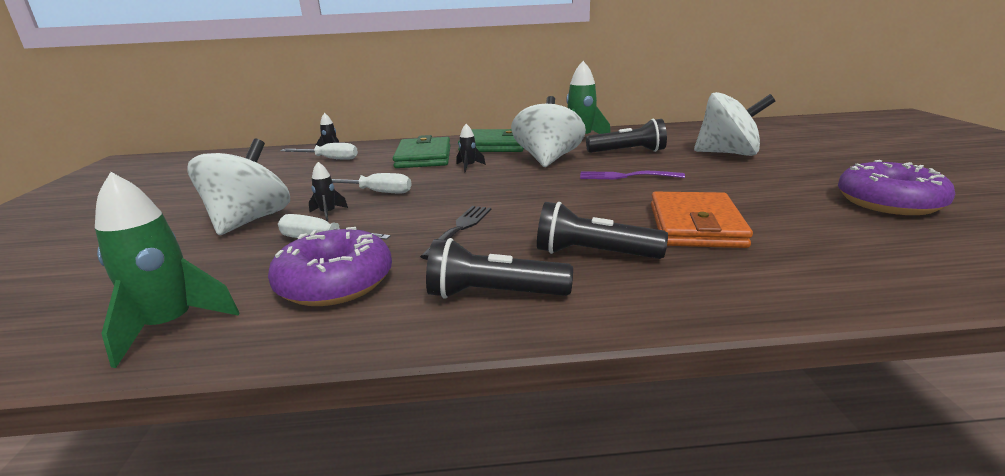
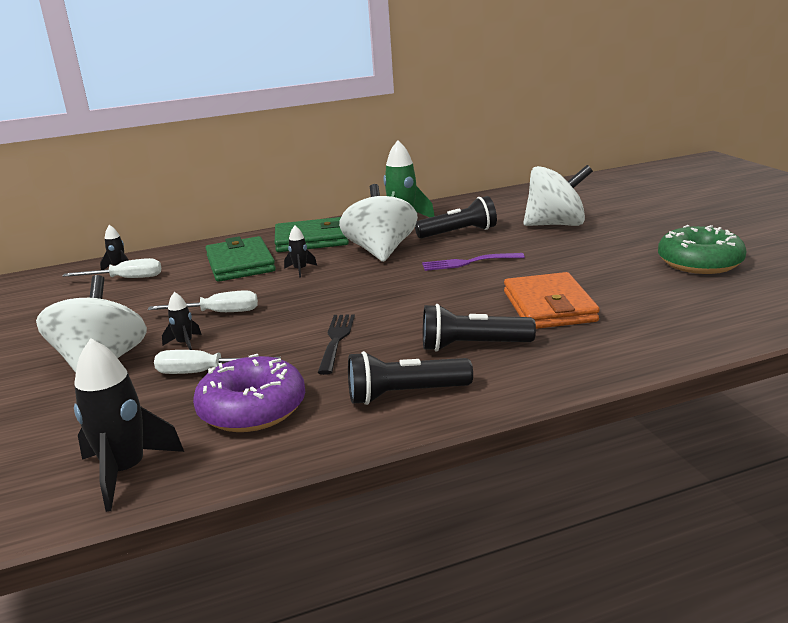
camera: 15 degrees left, 0 degrees up
(170, 326) = (126, 472): green rocket -> black rocket
(889, 202) = (699, 262): purple donut -> green donut

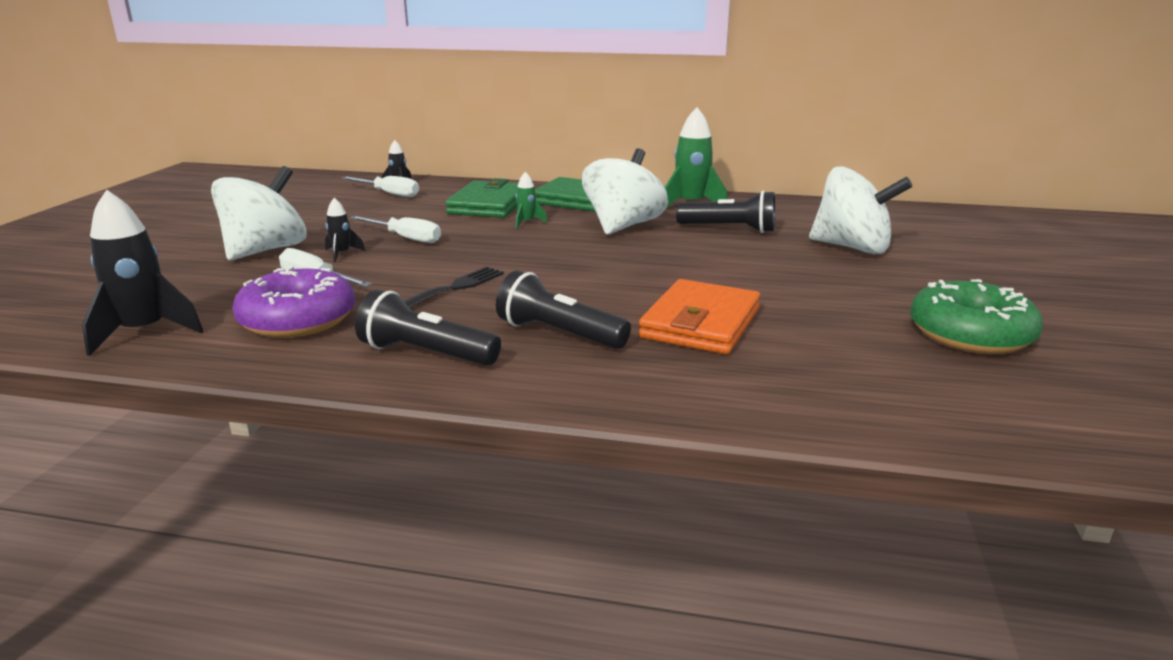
camera: 30 degrees right, 0 degrees up
(300, 270) = (527, 223): black rocket -> green rocket
(468, 262) = (690, 258): purple fork -> none

